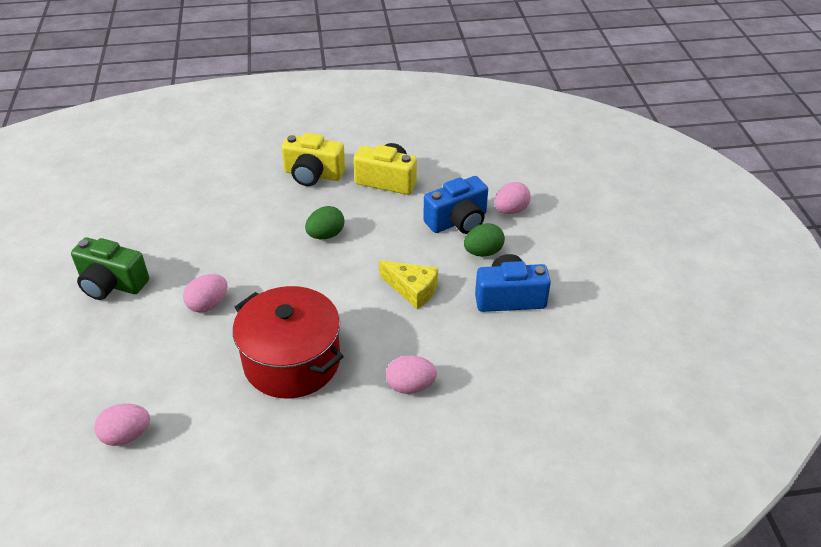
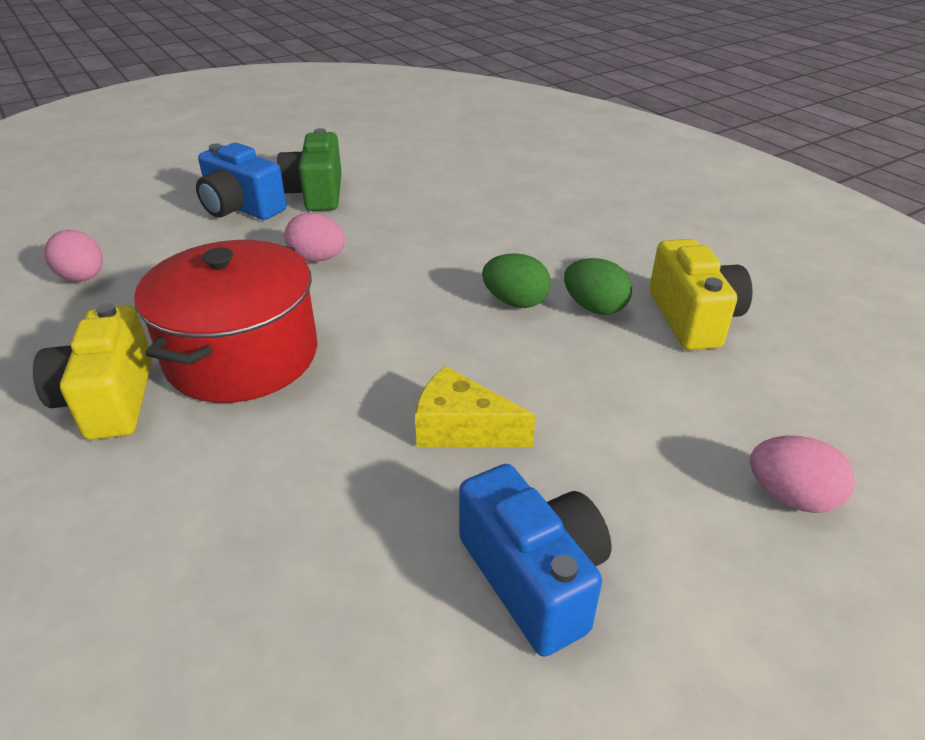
camera: 65 degrees right, 5 degrees down
(313, 174) = (628, 252): yellow camera -> yellow camera (109, 399)
(410, 386) = (229, 501): pink egg -> none
(412, 290) = (462, 428): yellow cheese -> yellow cheese turned 105 degrees clockwise
(458, 221) = (681, 429): blue camera -> blue camera (241, 208)
(483, 252) = (630, 492): green egg -> green egg (594, 307)

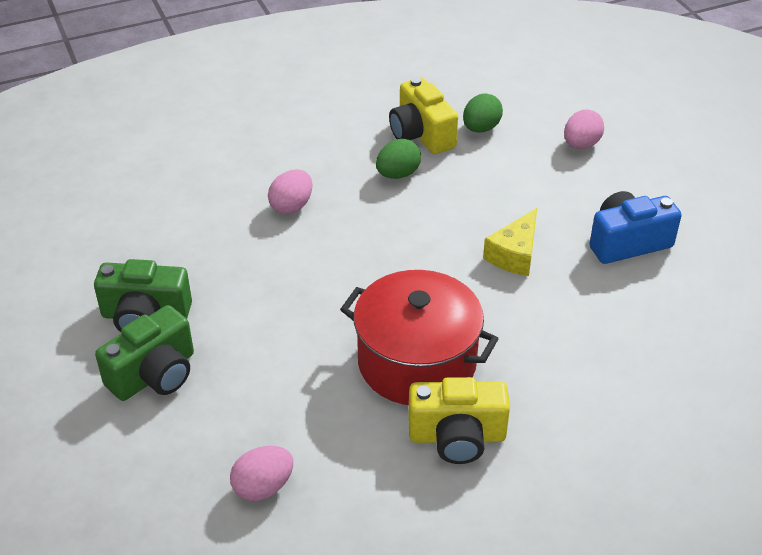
camera: 80 degrees left, 5 degrees up
(241, 208) = (154, 374): blue camera -> green camera
(317, 259) = (281, 317): pink egg -> pink egg (291, 206)
(515, 302) = (381, 210): green egg -> green egg (481, 128)
(693, 318) = (421, 134): yellow camera -> yellow camera turned 120 degrees counterclockwise

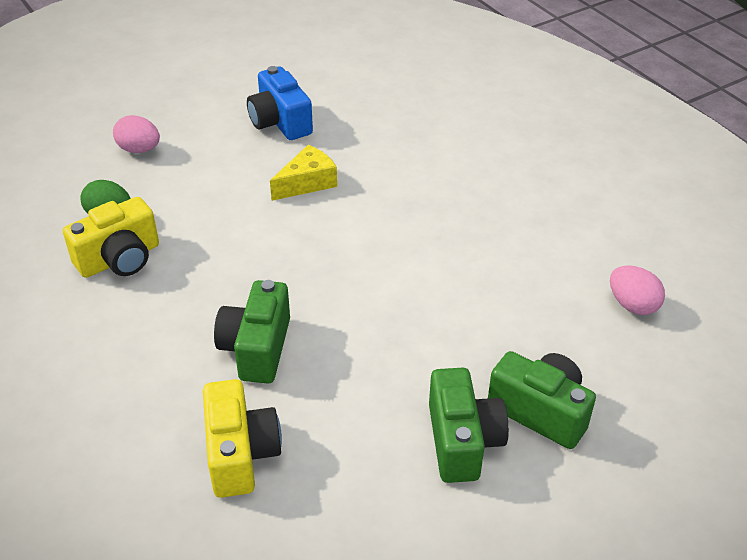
camera: 100 degrees left, 0 degrees up
(291, 206) = (257, 348): pink egg -> green camera
(398, 174) = (193, 270): green egg -> none
(417, 362) = (459, 230): red pot -> none
(457, 437) = (530, 201): yellow camera -> yellow camera (240, 453)
(514, 254) = (307, 183): yellow cheese -> yellow cheese turned 60 degrees counterclockwise

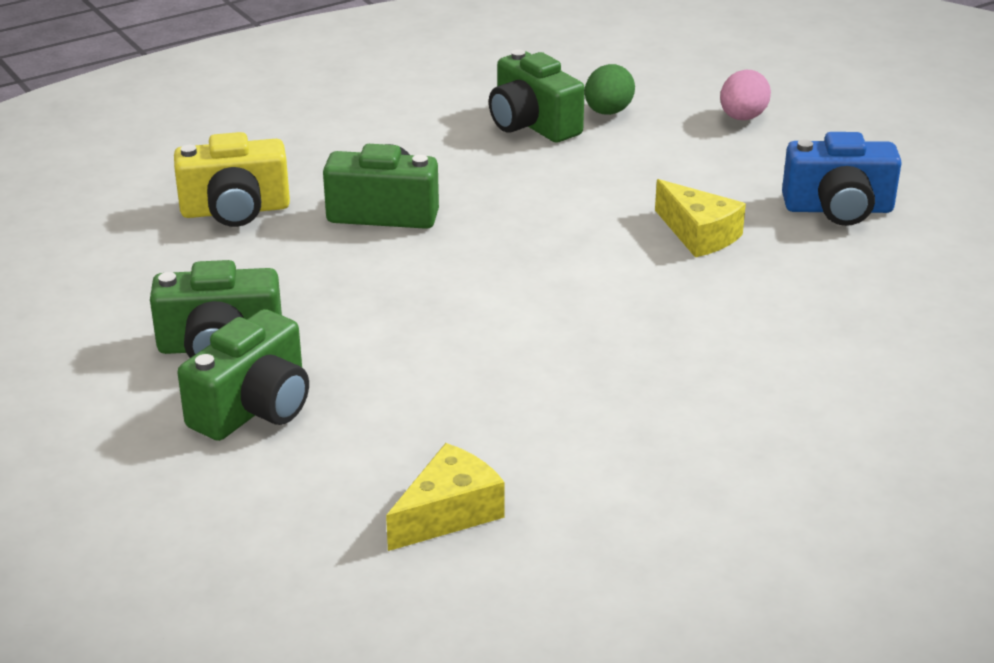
camera: 90 degrees right, 10 degrees down
(119, 259) = (532, 124): yellow camera -> green camera
(280, 122) = (838, 209): blue camera -> blue camera turned 150 degrees counterclockwise
(632, 305) = (449, 513): pink egg -> yellow cheese

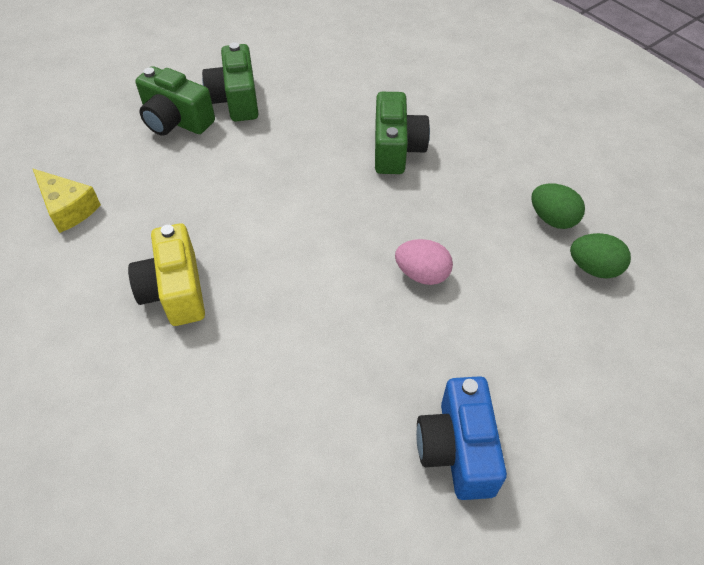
camera: 85 degrees right, 20 degrees up
(235, 210) = (386, 84): yellow camera -> yellow camera (175, 291)
(532, 124) = (552, 219): green camera -> green egg
(698, 234) = (393, 334): yellow cheese -> none
(742, 118) = (621, 374): pink egg -> pink egg (422, 274)

